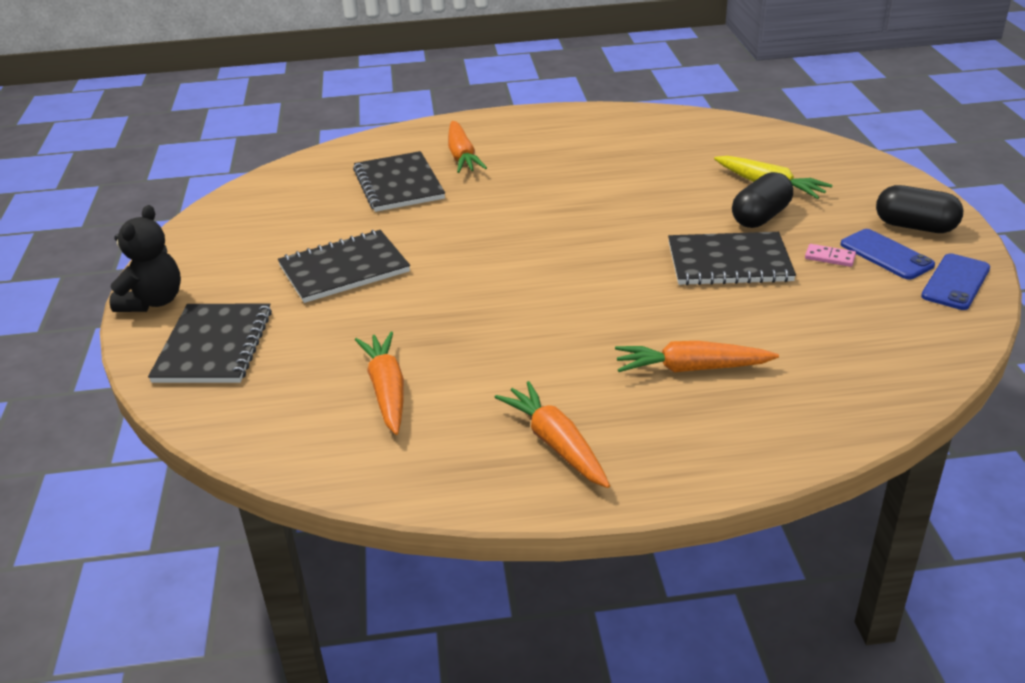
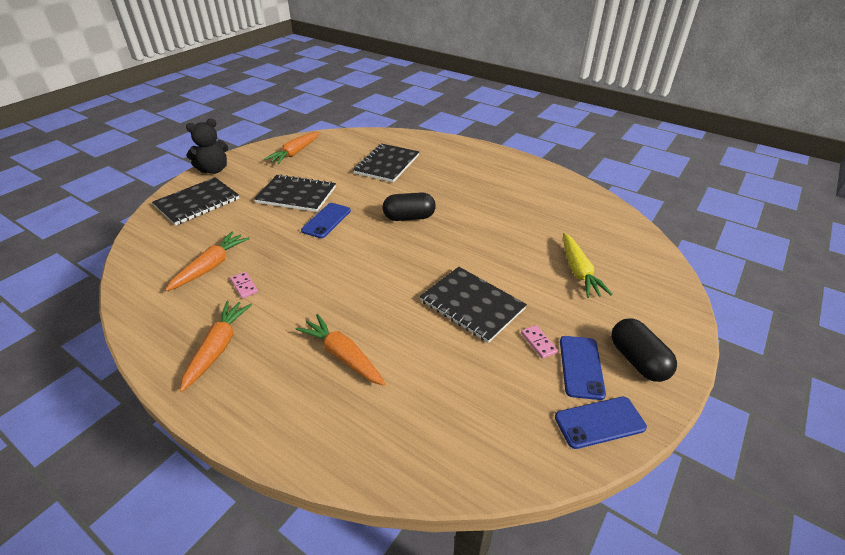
camera: 40 degrees right, 5 degrees up
(438, 273) = (326, 220): none -> blue phone
(462, 156) = (439, 164): orange carrot -> orange carrot (295, 153)
(470, 382) = (244, 286): none -> pink domino
(760, 217) = (539, 288): black capsule -> black capsule (409, 217)

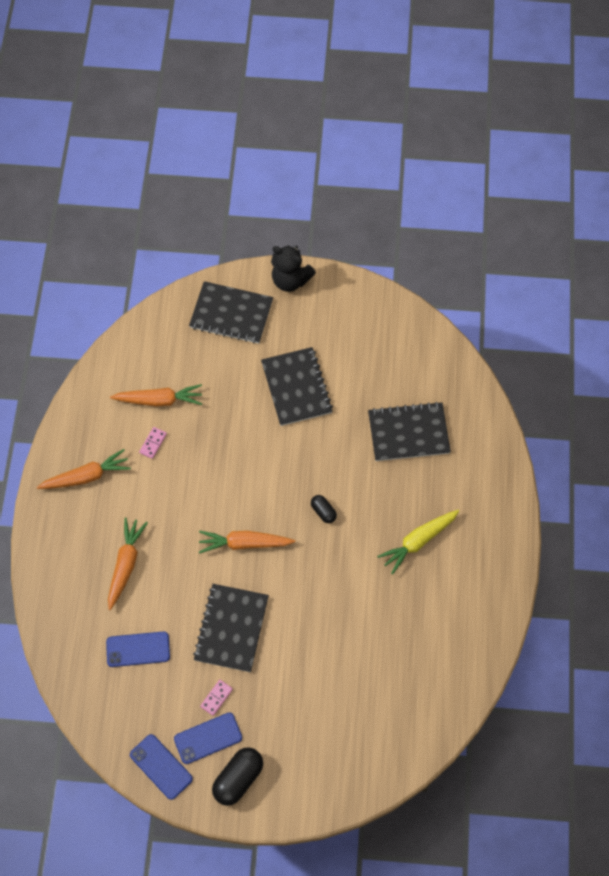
camera: 60 degrees right, 25 degrees up
(295, 153) = (371, 328): orange carrot -> orange carrot (244, 543)
(326, 220) = (273, 443): blue phone -> blue phone (138, 649)
(409, 217) = (323, 511): black capsule -> black capsule, size x0.56
(578, 271) = (329, 699): yellow carrot -> yellow carrot (418, 541)

